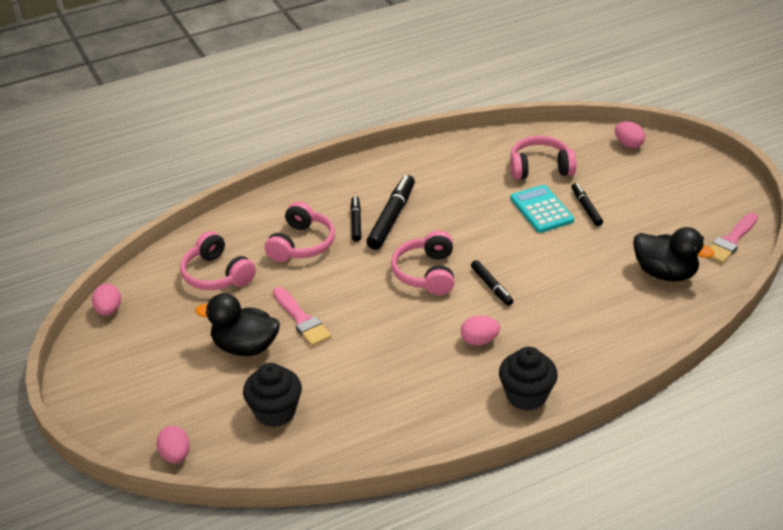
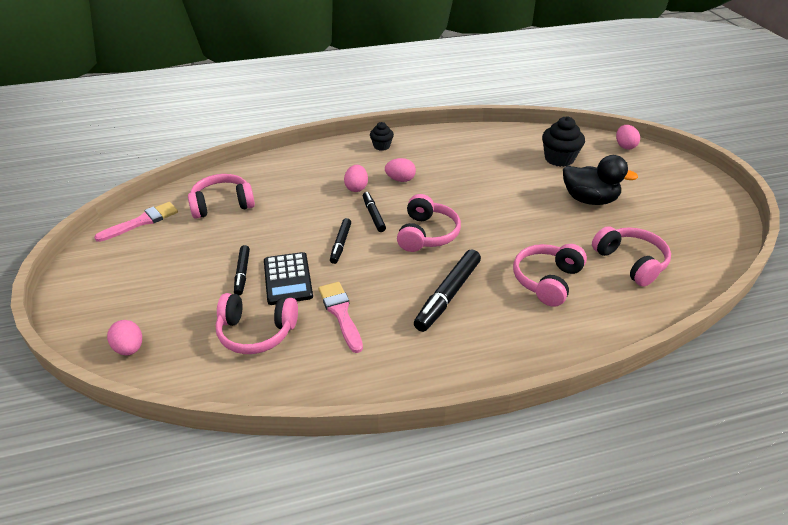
camera: 170 degrees left, 0 degrees up
(109, 310) = (726, 244): pink egg -> pink egg (356, 188)
(301, 320) = (543, 212): pink brush -> pink brush (340, 313)
(356, 222) = (487, 296): black marker -> black marker (340, 244)
(526, 396) = (381, 146): black cupcake -> black cupcake, size x0.59
(541, 210) = (287, 279): turquoise calculator -> black calculator
(665, 273) = (222, 204): black duck -> pink headphones

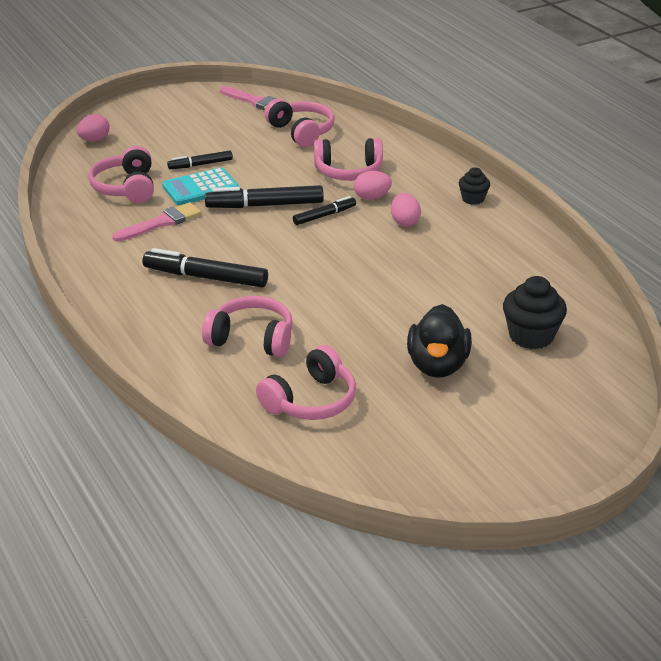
camera: 75 degrees right, 5 degrees down
(287, 279) = (200, 188): black calculator -> turquoise calculator
(340, 244) = (265, 205): black marker -> black marker, size x1.70
(426, 234) = (304, 252): pink headphones -> pink headphones (348, 171)
(625, 146) = (612, 397): pink egg -> none

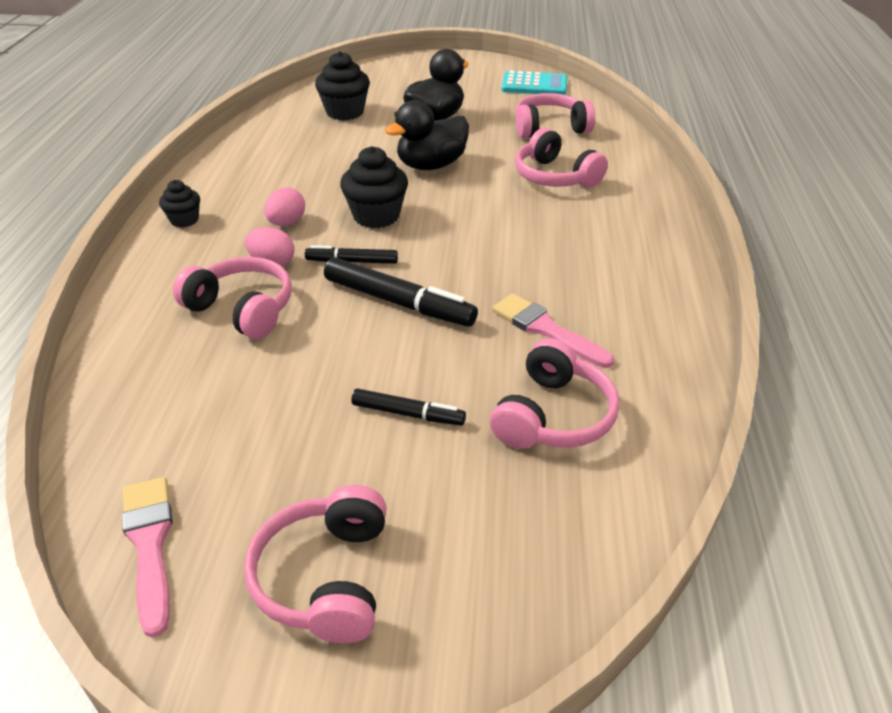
camera: 145 degrees left, 5 degrees up
(94, 140) = (536, 583): pink egg -> none
(161, 223) = (546, 329): pink brush -> pink brush turned 45 degrees clockwise
(200, 188) = (449, 366): turquoise calculator -> turquoise calculator (534, 85)
(205, 277) = (549, 242): black marker -> none
(301, 132) = (192, 415): pink headphones -> pink headphones (326, 577)
(352, 249) = (376, 216): none -> black cupcake
(369, 308) = (431, 165): none -> black duck

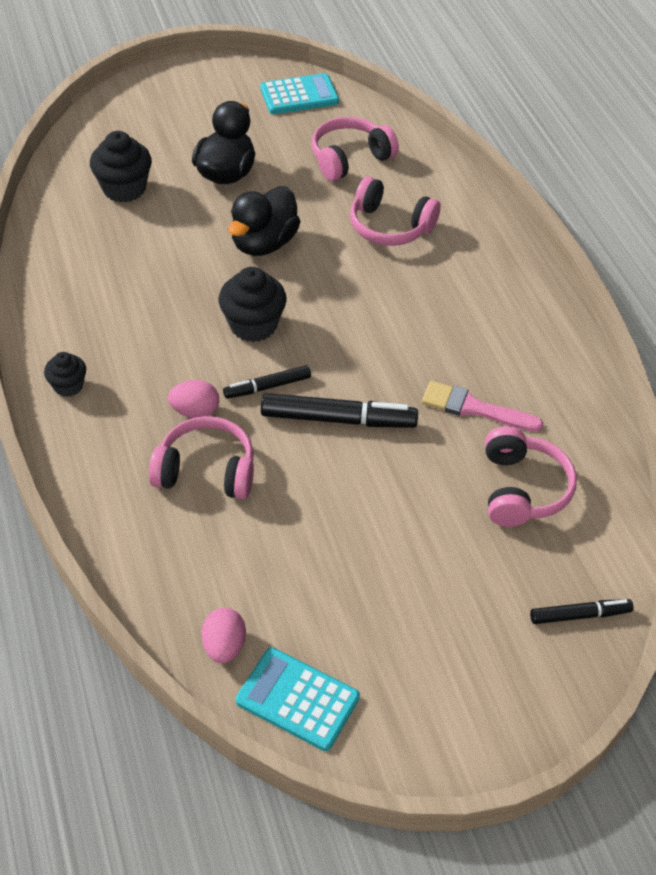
camera: 25 degrees left, 10 degrees up
(150, 544) = (298, 699): pink brush -> turquoise calculator
(286, 223) = (173, 359): pink egg -> pink egg (224, 646)
(326, 577) = (440, 674): pink headphones -> none
(408, 414) = (414, 525): black marker -> black marker (580, 615)

